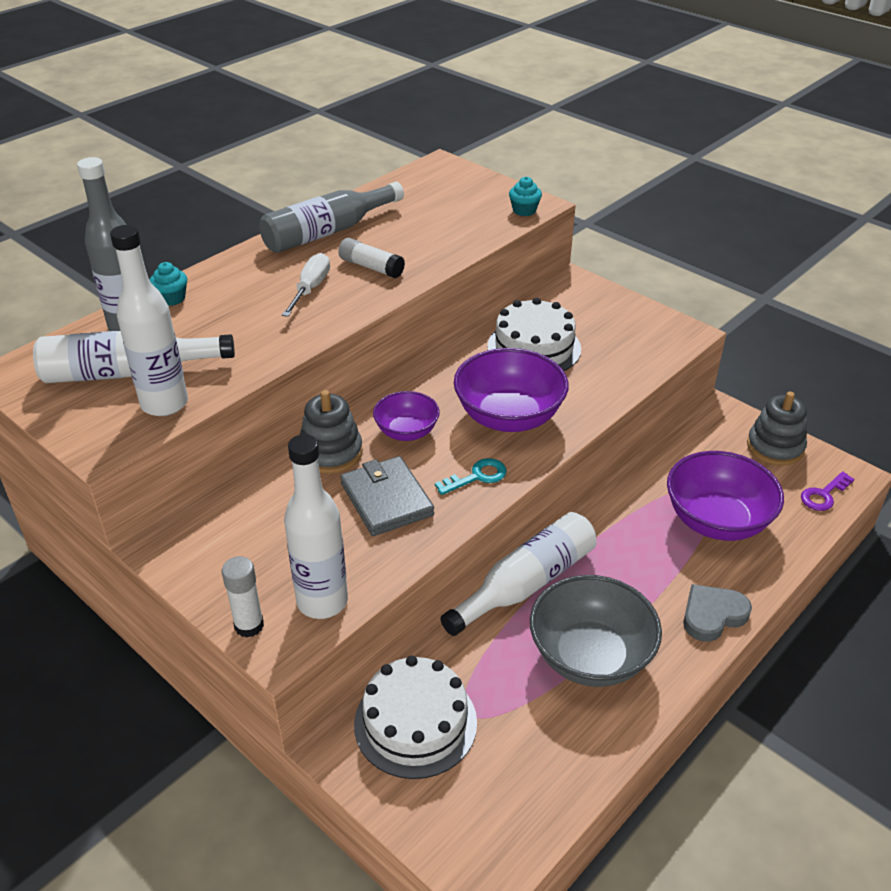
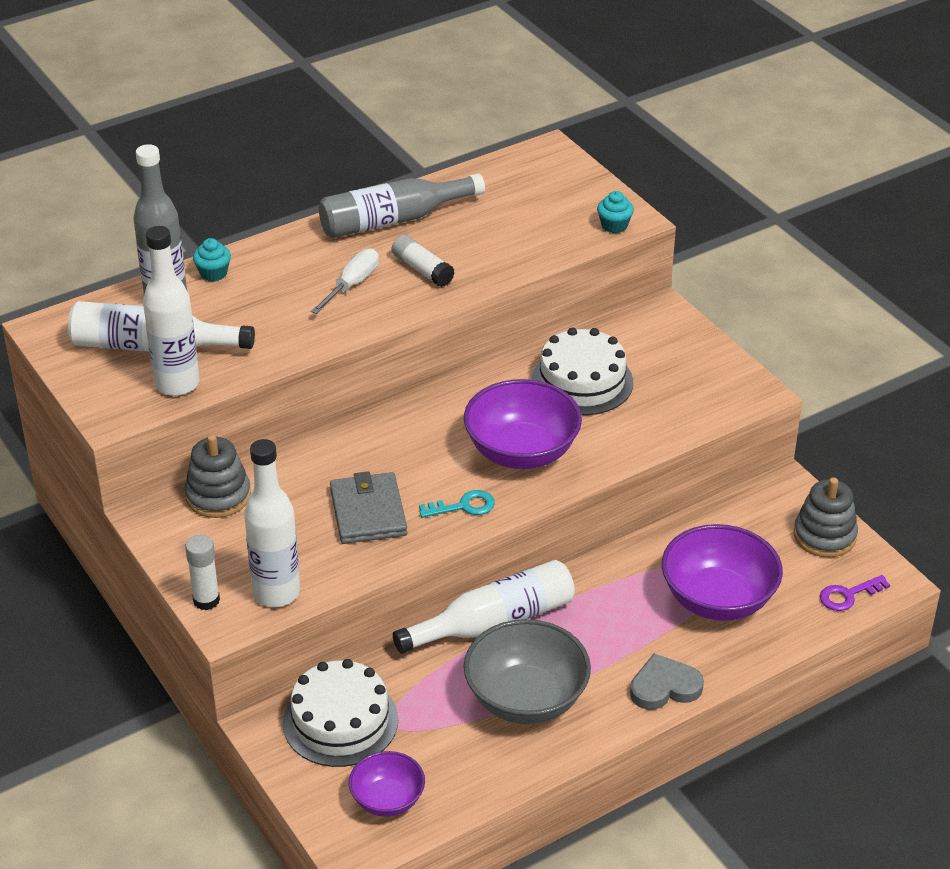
camera: 15 degrees right, 0 degrees up
(331, 453) = (332, 457): grey stacking toy -> grey stacking toy (218, 496)
(407, 432) = (413, 449): purple bowl -> purple bowl (387, 800)

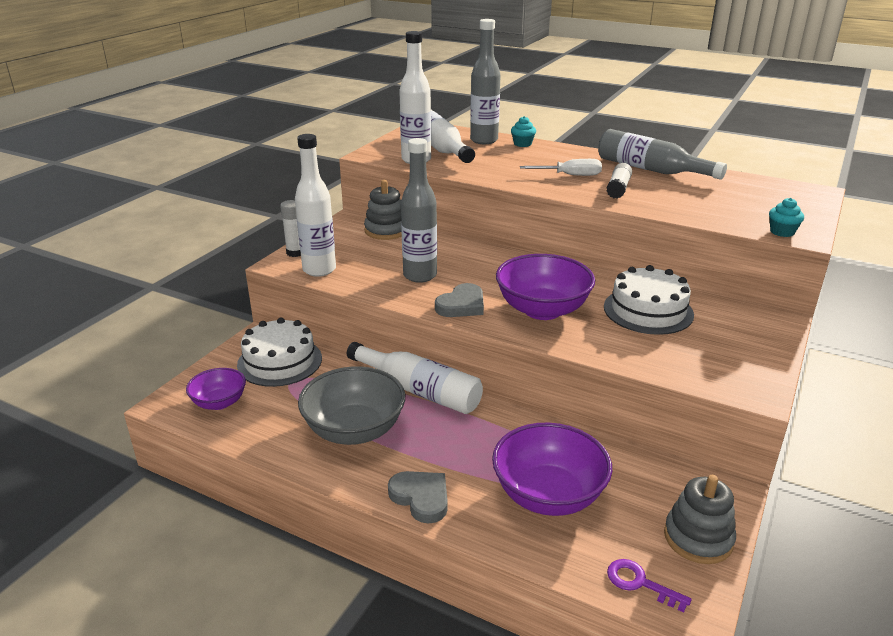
camera: 60 degrees right, 10 degrees down
(368, 512) = (420, 276): grey wallet -> grey bottle
(463, 506) = (462, 305): turquoise key -> grey heart

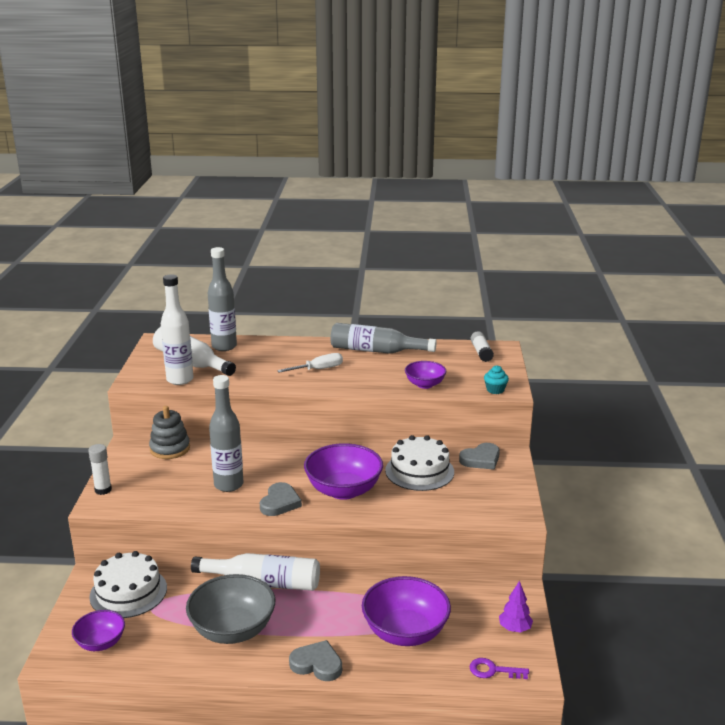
camera: 25 degrees left, 5 degrees down
(319, 270) = (138, 501): white bottle -> none
(522, 144) = (259, 344): turquoise cupcake -> none
(618, 188) = (362, 375): white glue stick -> white glue stick (481, 352)
(690, 210) = (425, 384): none -> purple bowl
(698, 538) = (514, 629): grey stacking toy -> purple tree
(736, 315) = (481, 459): none -> grey heart

